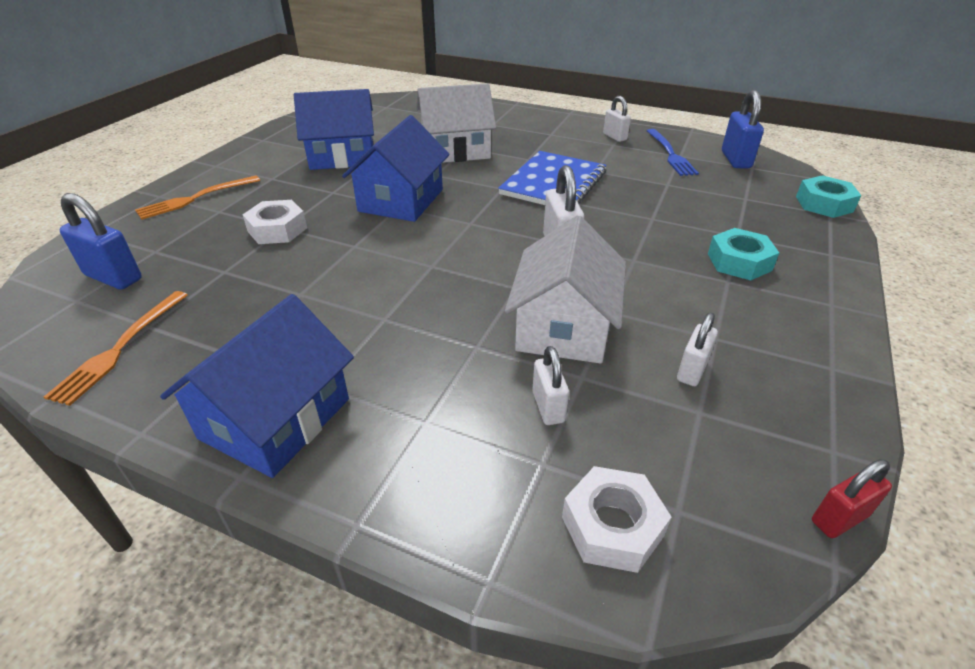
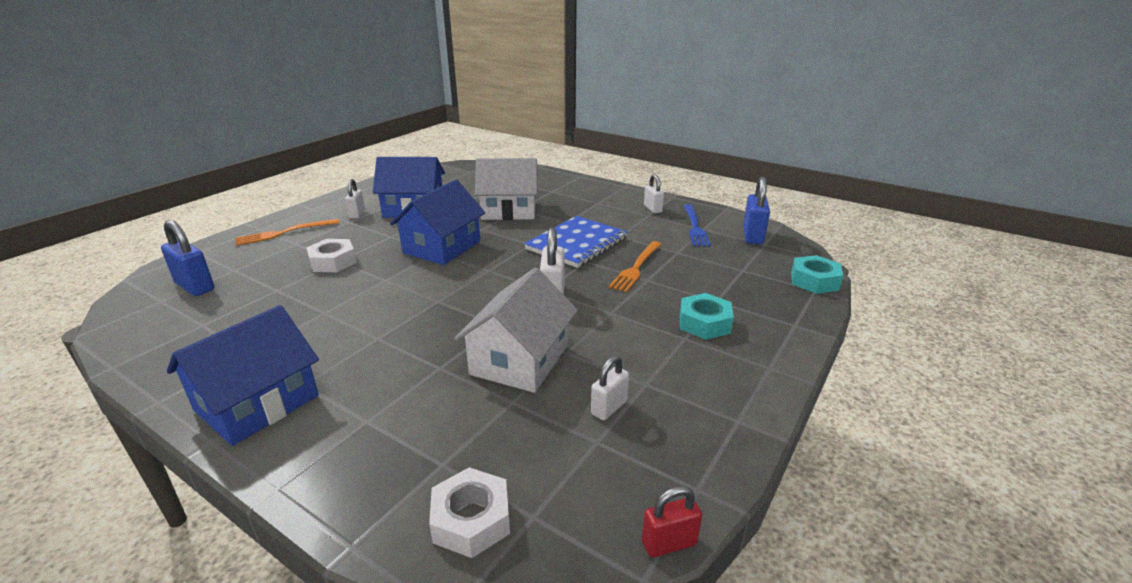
camera: 10 degrees right, 10 degrees down
(120, 348) = (173, 339): orange fork -> orange fork (636, 268)
(548, 407) = (471, 421): white padlock -> white padlock (357, 214)

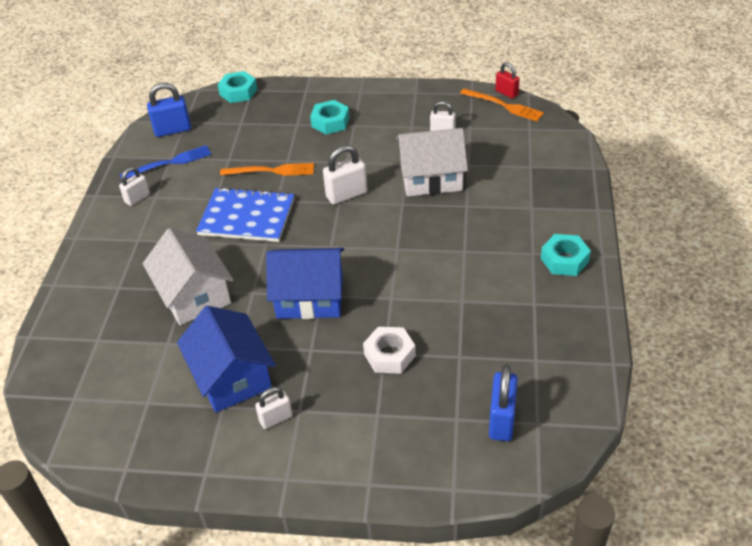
camera: 115 degrees left, 15 degrees up
(257, 403) = (564, 260): blue house -> turquoise nut
(284, 233) = (362, 448): orange fork -> orange fork (504, 106)
(471, 520) = (548, 143): white nut -> none

